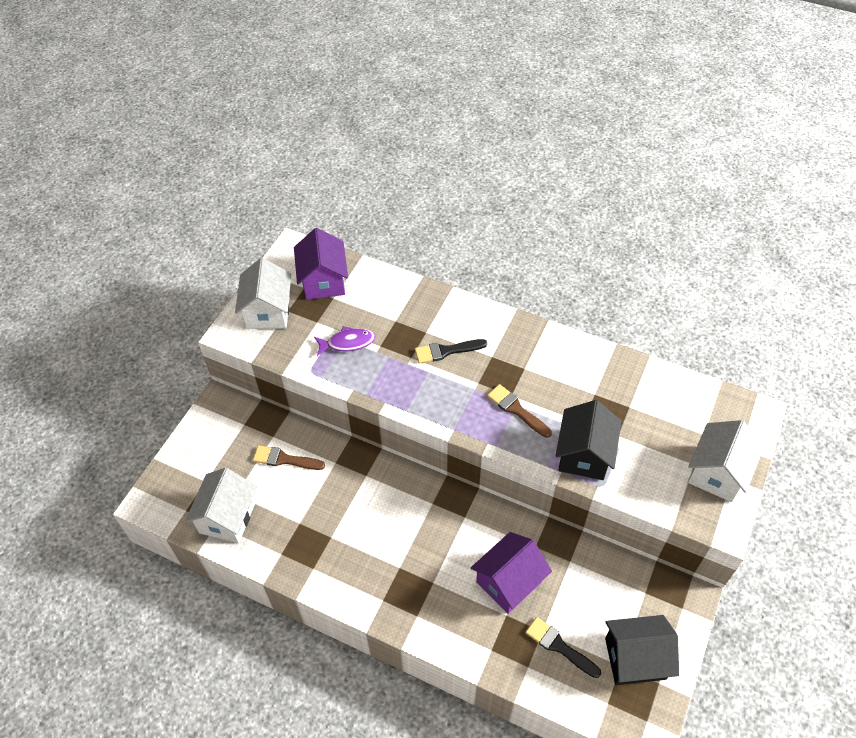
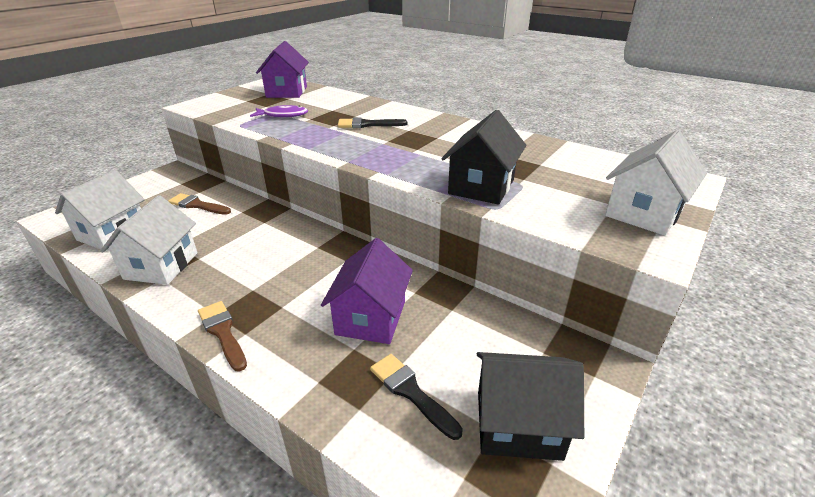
camera: 10 degrees right, 20 degrees down
(268, 311) = (230, 100): white house -> white house (161, 266)
(509, 581) = (371, 318): purple house -> purple house turned 45 degrees counterclockwise
(516, 410) = (418, 156): brown brush -> brown brush (222, 332)

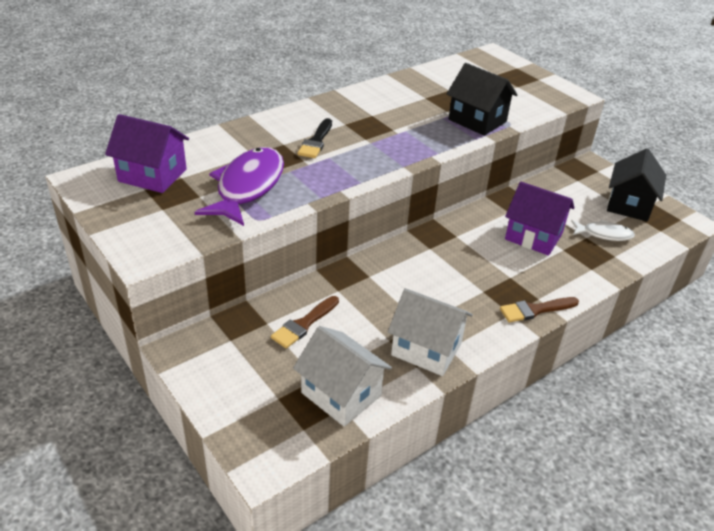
camera: 75 degrees left, 5 degrees up
(283, 115) = (247, 187): purple fish -> purple fish, size x1.84
(411, 392) = (604, 234): black brush -> white fish
(644, 213) = (531, 82): white house -> none

